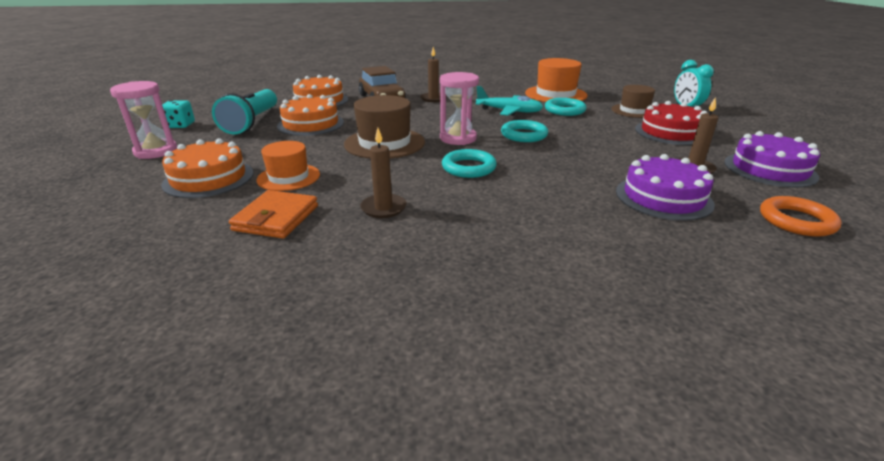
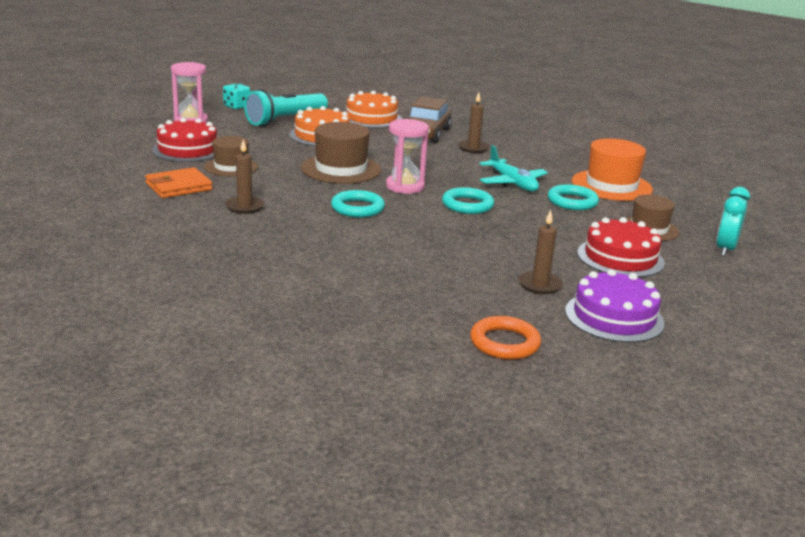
camera: 40 degrees right, 5 degrees down
(208, 178) = (187, 150): orange cake -> red cake
(288, 177) = (231, 167): orange hat -> brown hat
(663, 197) = (446, 285): purple cake -> none

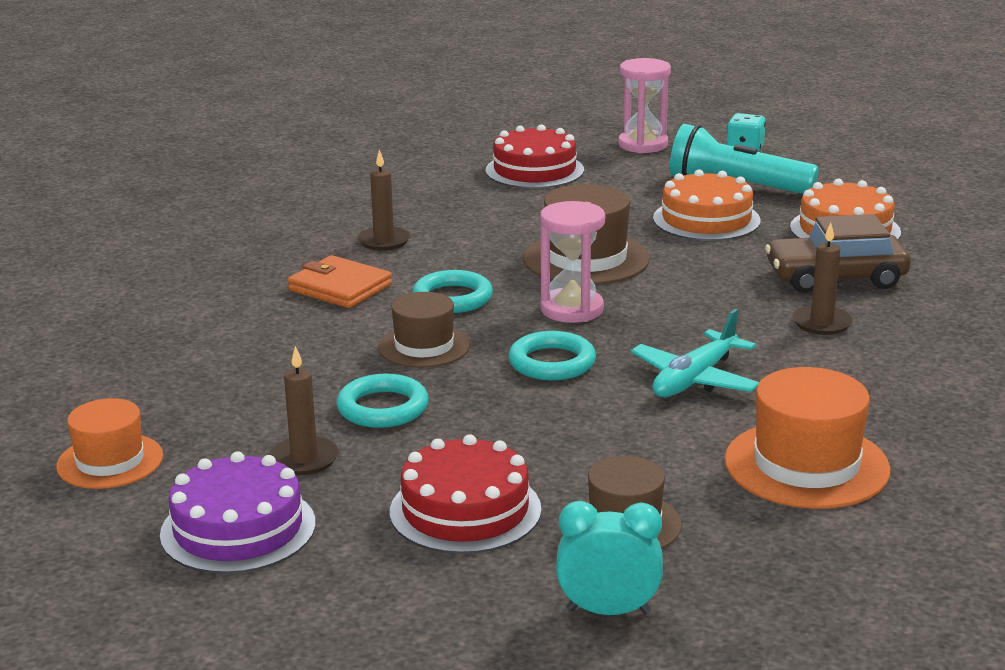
camera: 70 degrees right, 0 degrees up
(179, 187) = (407, 197): orange wallet -> orange wallet (340, 287)
(231, 167) = (507, 203): brown hat -> brown hat (424, 346)
(504, 343) = (110, 461): orange ring -> orange hat
(572, 201) = (673, 439): turquoise ring -> turquoise ring (383, 408)

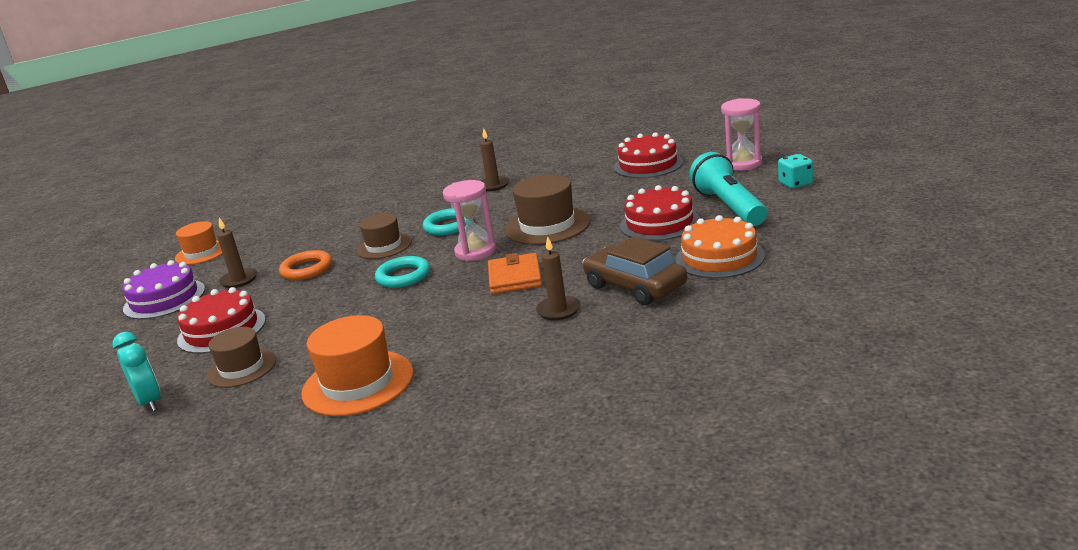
camera: 55 degrees right, 0 degrees up
(340, 287) = (425, 204): orange wallet -> orange wallet (515, 277)
(383, 408) = (307, 269): turquoise ring -> orange ring
(694, 379) = (429, 313): turquoise plane -> none
(706, 219) = (659, 223): orange cake -> red cake

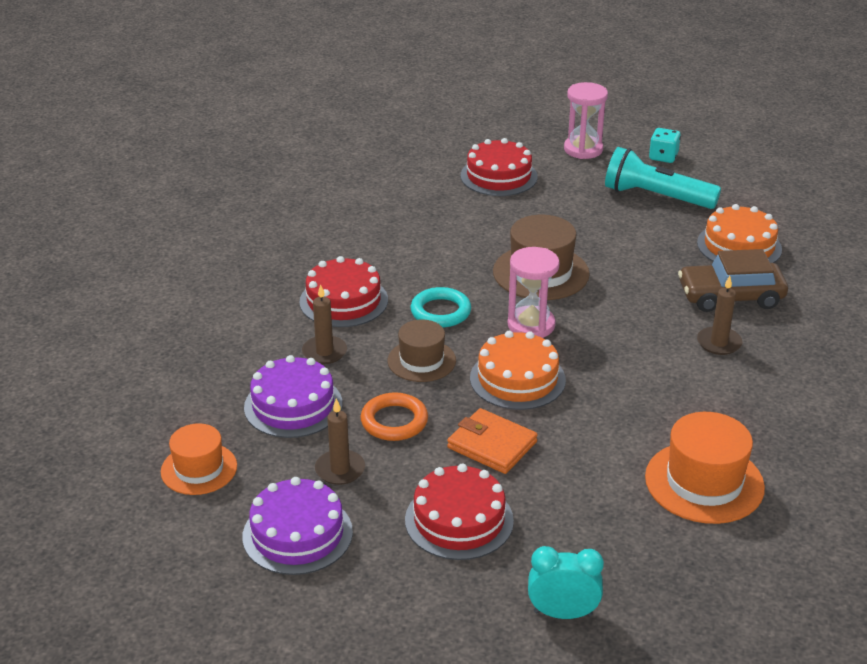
camera: 55 degrees left, 10 degrees up
(241, 368) = (573, 535): brown hat -> none
(290, 242) = (293, 405): none -> purple cake
(403, 276) = (517, 379): turquoise ring -> orange cake
(493, 185) = (385, 251): brown candle -> brown candle (324, 352)
(515, 277) = (622, 332): orange wallet -> orange wallet (492, 445)
(659, 223) = (632, 233): red cake -> red cake (343, 301)

